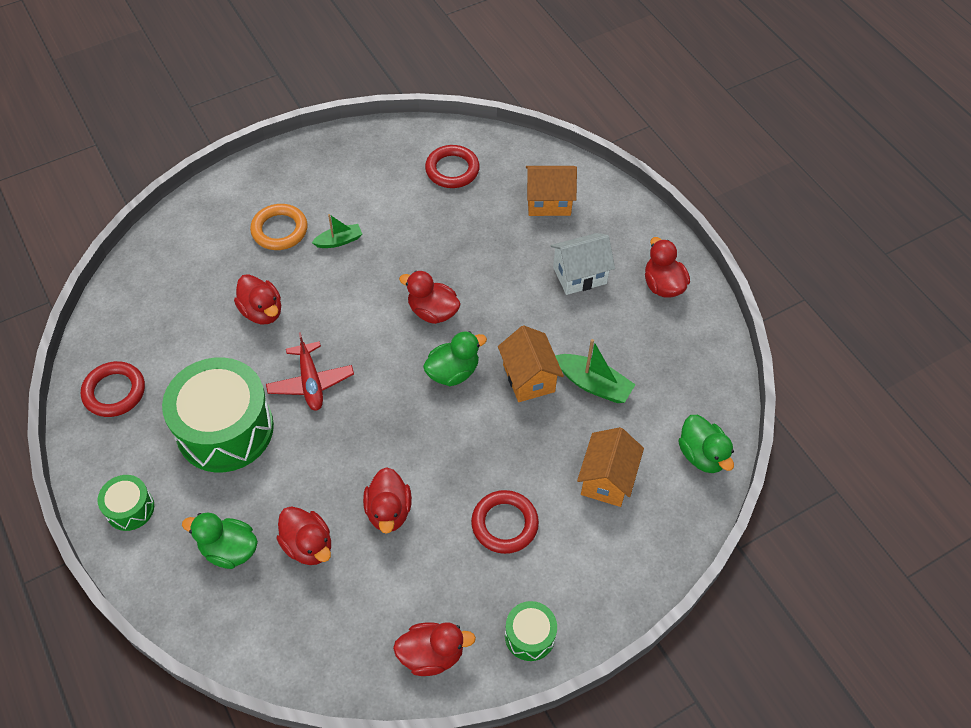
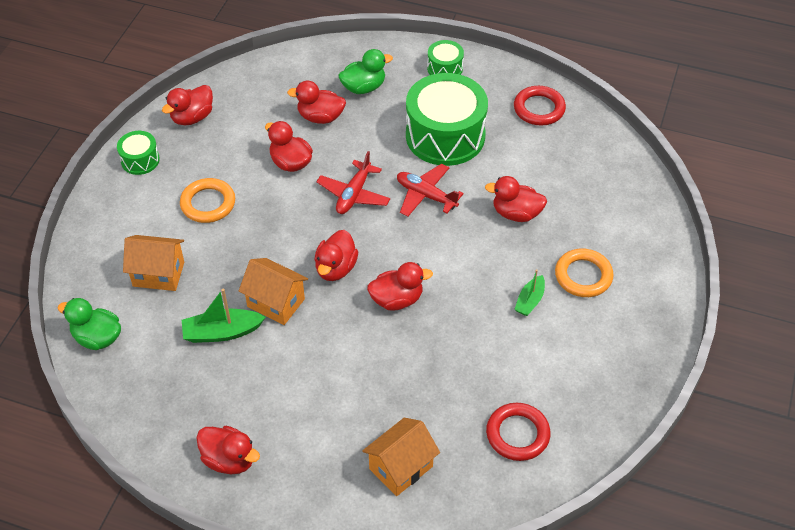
camera: 140 degrees right, 5 degrees down
(368, 431) = (354, 194): none -> red plane
(453, 372) = (336, 268): green duck -> red duck
(504, 524) = (208, 203): red ring -> orange ring
(579, 275) = (309, 415): white house -> none
(607, 479) = (158, 274): orange house -> orange house turned 60 degrees counterclockwise

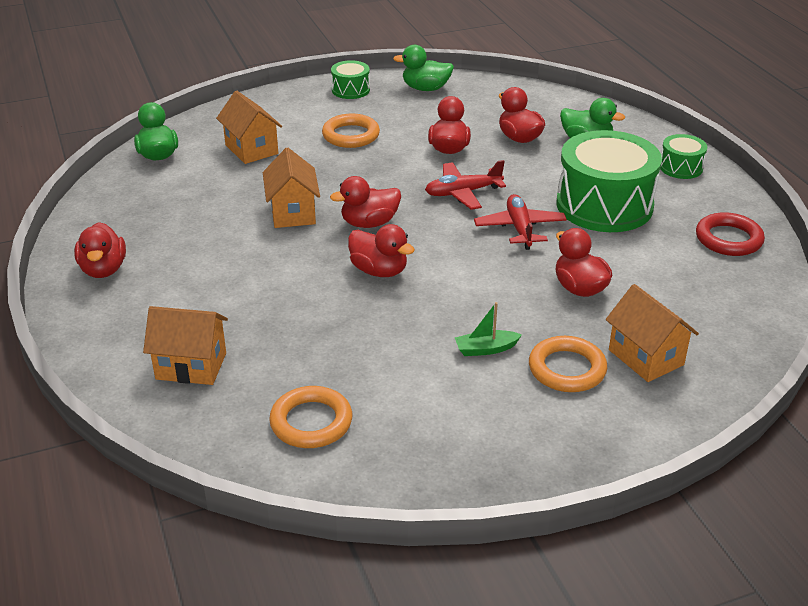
camera: 50 degrees right, 15 degrees down
(192, 117) = (425, 88): red duck -> green duck
(222, 332) = (230, 203): green boat -> none
(517, 434) = (311, 422): red ring -> orange ring
(606, 233) = (645, 357): none -> orange house

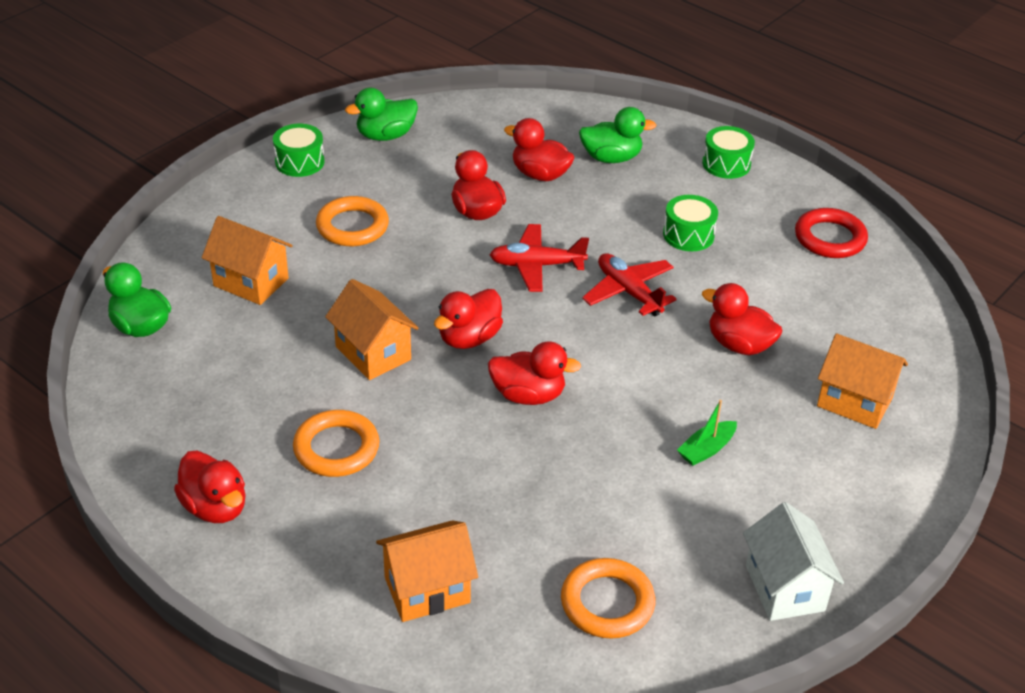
camera: 30 degrees left, 5 degrees up
(462, 465) = (784, 588): none -> white house
(463, 193) = (536, 265): red plane -> red plane turned 45 degrees clockwise
(567, 369) = (796, 443): orange ring -> orange ring (336, 448)
(604, 205) = (688, 235): green drum -> green drum, size x0.47

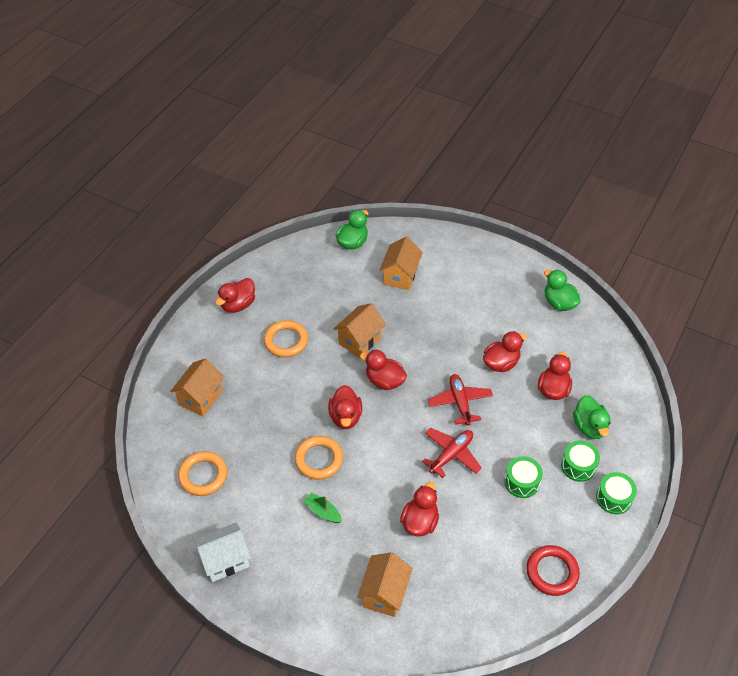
camera: 80 degrees right, 10 degrees up
(299, 162) = (514, 269): green drum -> green drum (578, 466)
(352, 226) = (464, 307): orange ring -> orange ring (319, 459)
(427, 590) = (201, 397): orange house -> orange house turned 60 degrees clockwise

